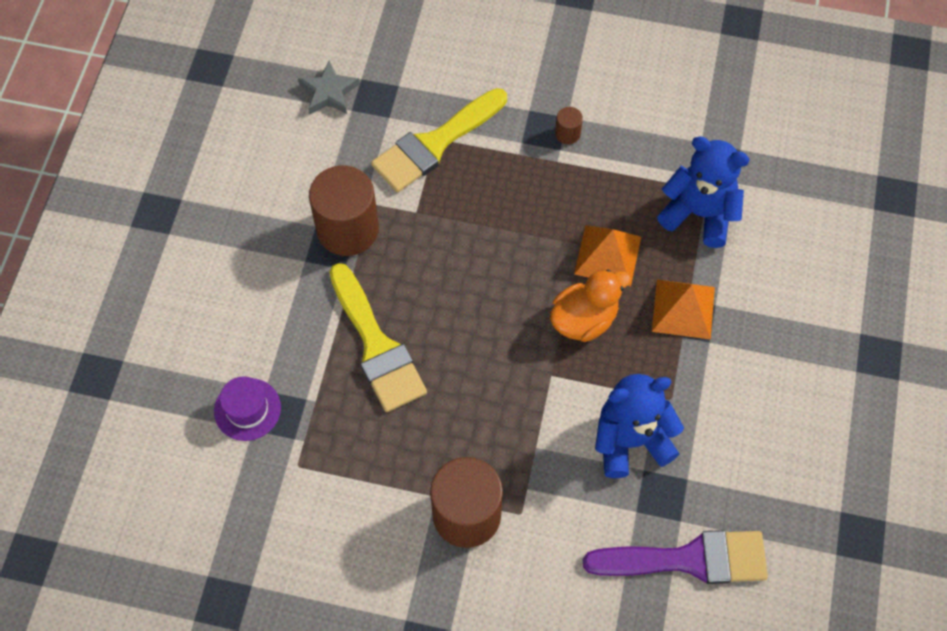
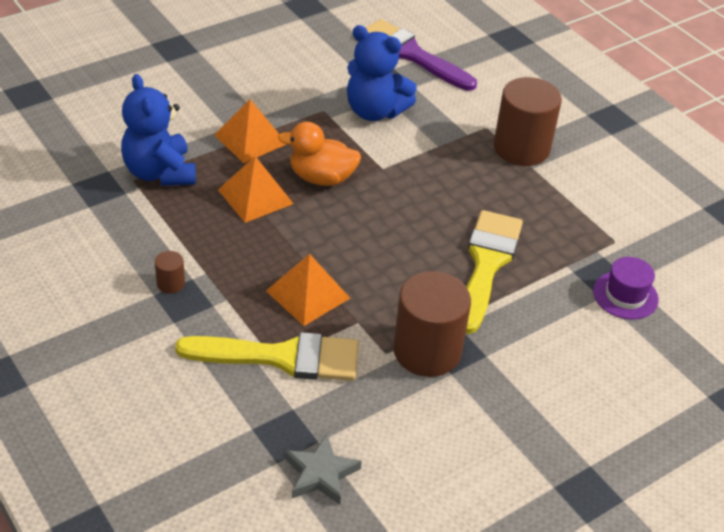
camera: 140 degrees left, 20 degrees down
(472, 204) = (308, 294): none -> orange pyramid

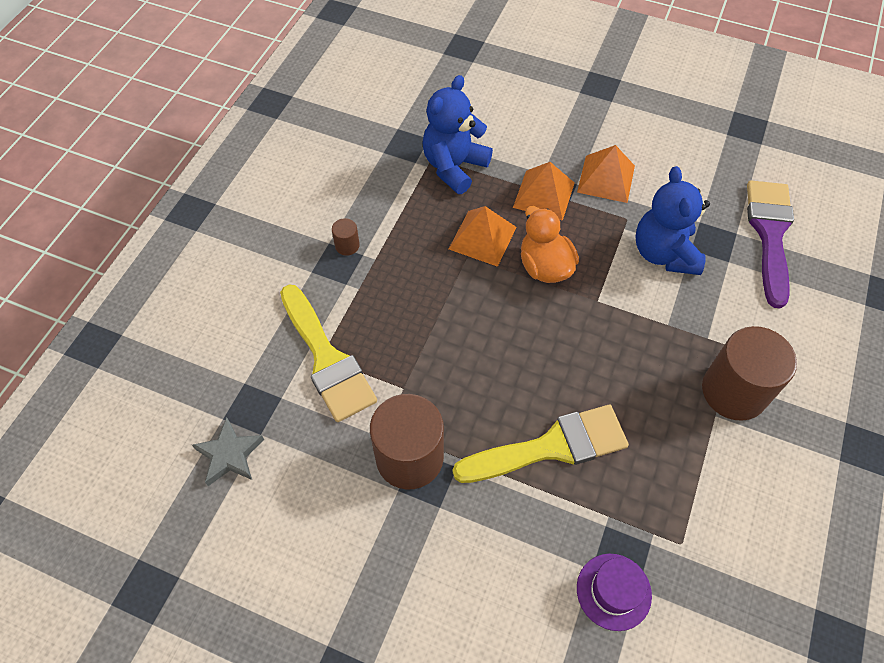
camera: 60 degrees right, 15 degrees up
(308, 294) = (406, 336): orange pyramid -> orange pyramid (606, 178)

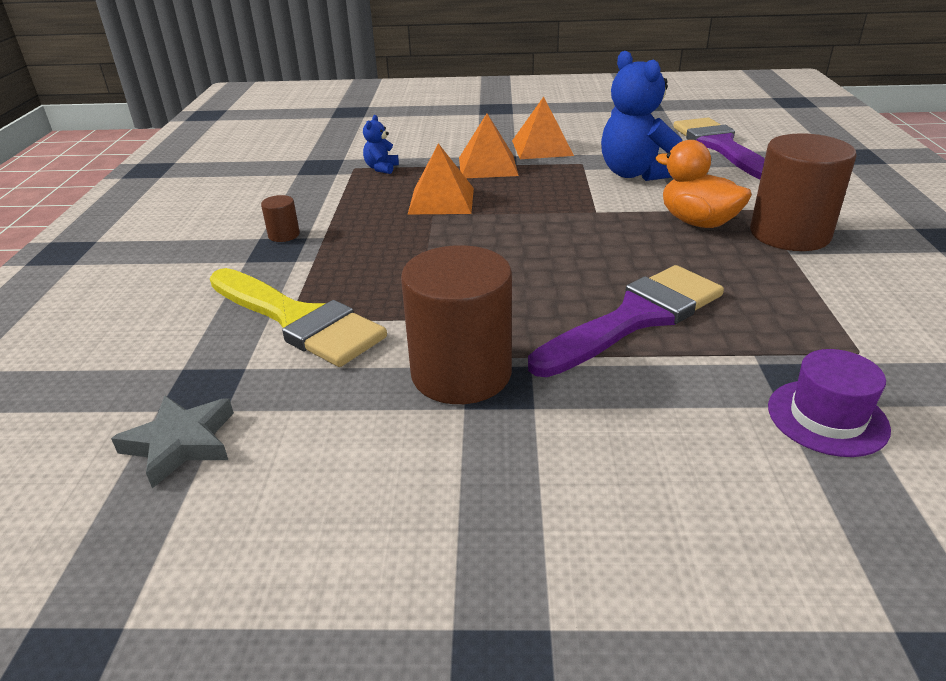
camera: 20 degrees left, 25 degrees down
(454, 167) = (381, 168): blue teddy bear -> blue teddy bear, size x0.46
(544, 266) = (522, 203): orange duck -> orange duck (697, 222)
(550, 447) = (635, 318): yellow brush -> purple brush

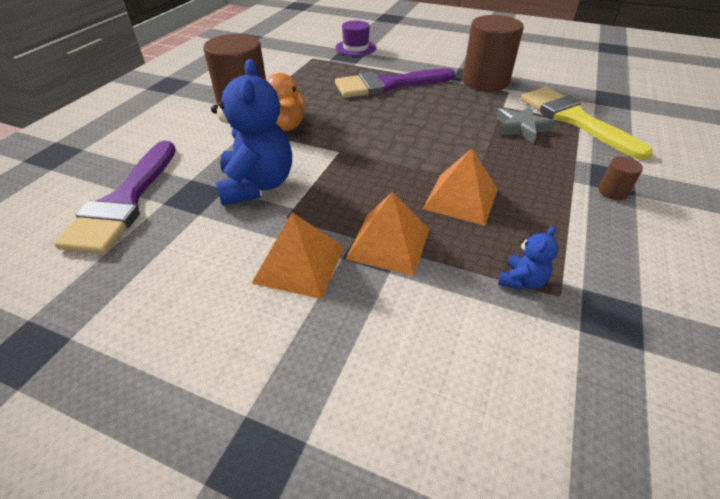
camera: 160 degrees left, 10 degrees up
(181, 443) = (609, 82): grey star -> grey star (521, 128)

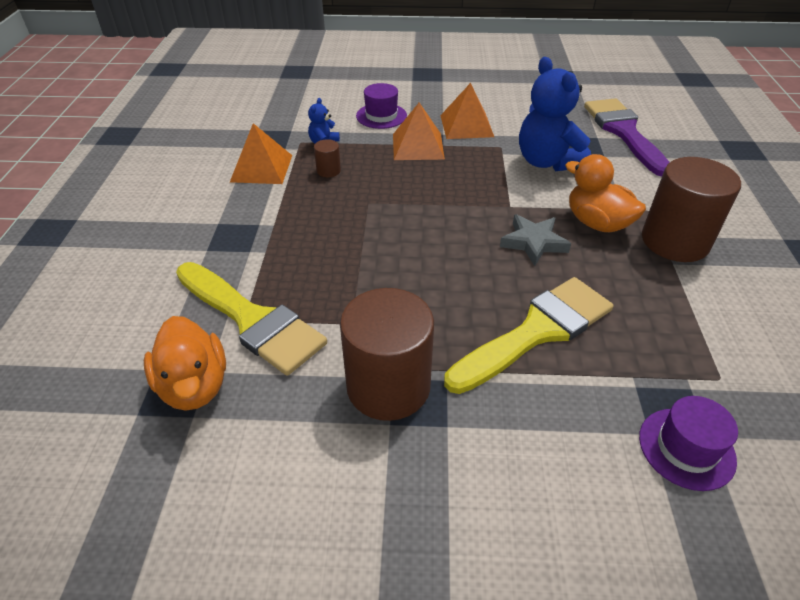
camera: 160 degrees right, 0 degrees up
(388, 85) = (536, 332): purple brush -> yellow brush
(418, 325) = (381, 116): none -> purple hat
(461, 198) = (376, 186): orange pyramid -> orange pyramid (261, 168)
(521, 128) = (325, 286): grey star -> grey star (533, 243)
(601, 99) = (194, 386): none -> orange duck
(612, 192) = (239, 221): brown cylinder -> brown cylinder (328, 171)

